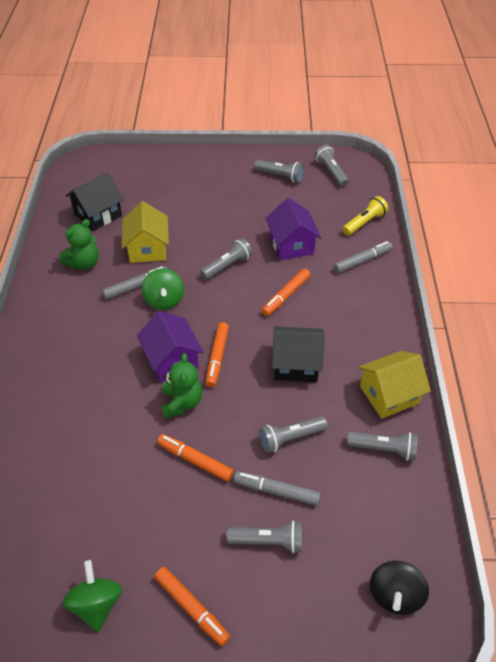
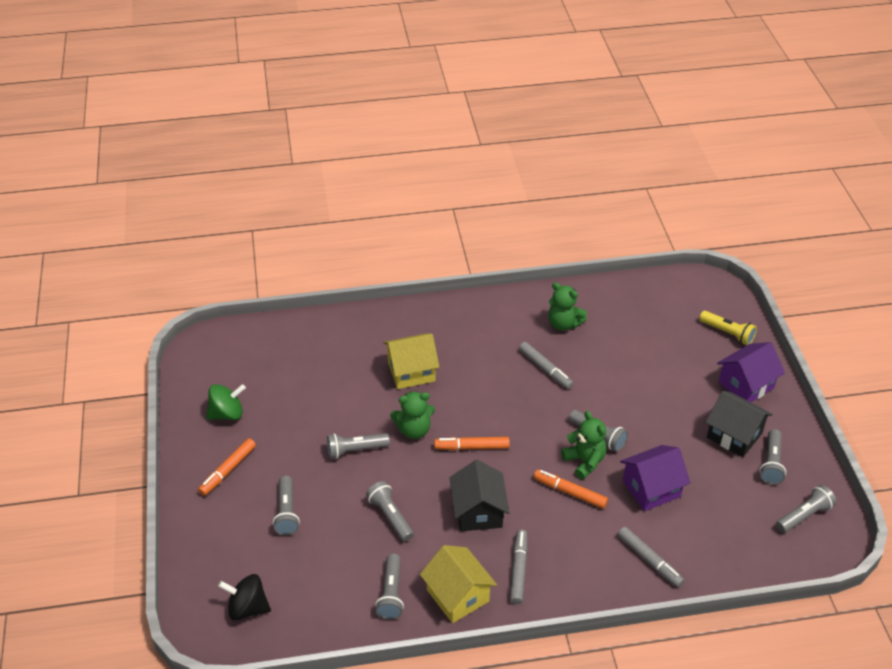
camera: 80 degrees right, 5 degrees down
(98, 215) = (636, 317): black house -> black house (734, 435)
(147, 249) = (600, 366): yellow house -> yellow house (411, 372)
(164, 300) = (533, 394): green spinning top -> none
(172, 360) = (460, 414): purple house -> purple house (746, 385)
(195, 460) = (356, 450): orange marker -> grey flashlight
(254, 280) = (584, 461): none -> green teddy bear
(276, 491) = (334, 512): grey marker -> grey marker (518, 570)
(364, 223) = (718, 558): yellow flashlight -> yellow flashlight (727, 333)

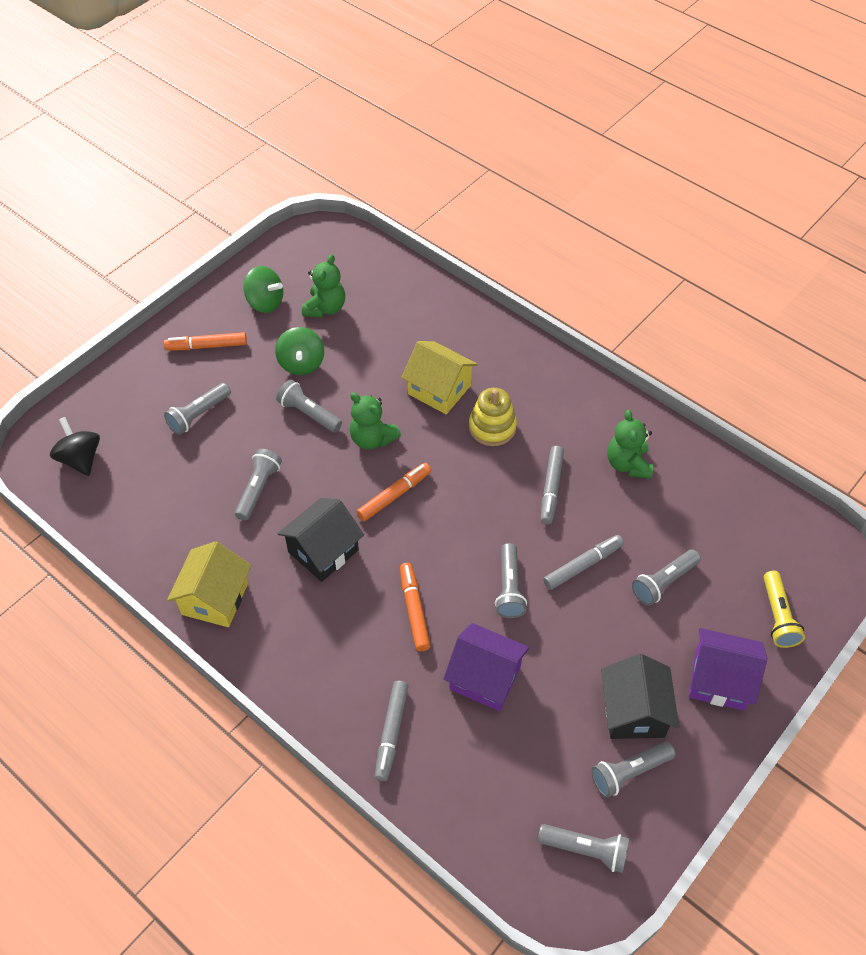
camera: 50 degrees right, 10 degrees up
(307, 427) = (301, 363): none -> green spinning top
(391, 593) = (176, 547): grey flashlight -> grey flashlight (664, 582)
(470, 366) = (492, 427): none -> yellow stacking toy
(472, 447) = (394, 495): orange marker -> orange marker turned 90 degrees clockwise
(518, 570) = (284, 627): grey marker -> grey marker (582, 565)
(584, 461) = (465, 597): green teddy bear -> green teddy bear (325, 308)

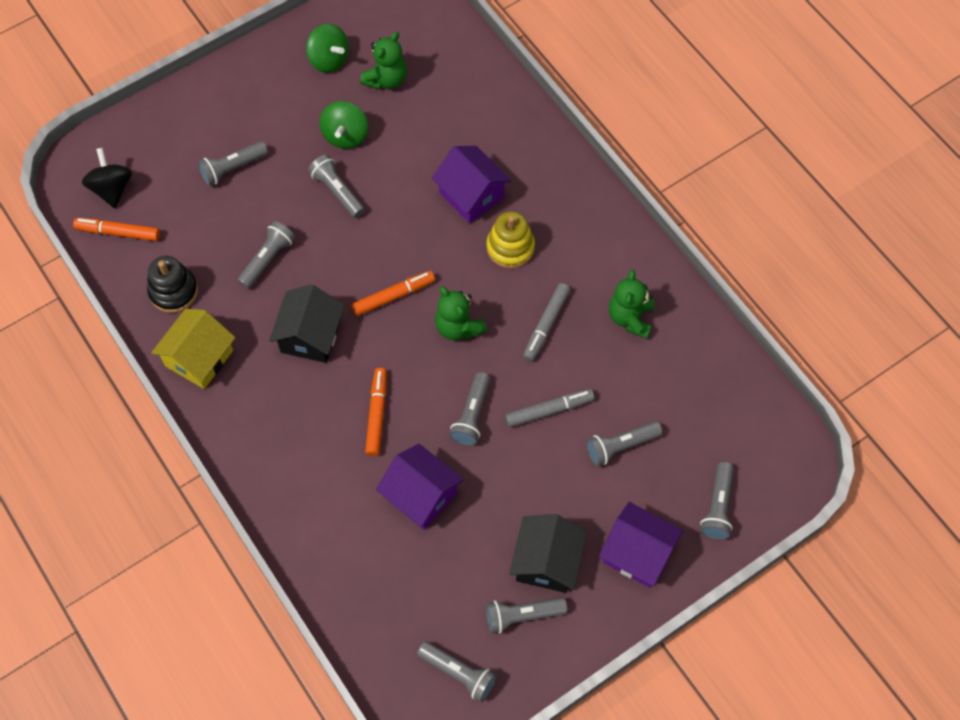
camera: 15 degrees right, 10 degrees up
(170, 540) = (173, 291): none -> black stacking toy
(207, 346) = (259, 96): orange marker -> orange marker (118, 232)
(323, 551) = (310, 336): black house -> black house turned 45 degrees counterclockwise
(372, 439) = (390, 232): green teddy bear -> green teddy bear (458, 327)
(391, 732) = (321, 524): grey marker -> none
(439, 389) = (471, 195): yellow house -> purple house
(777, 616) = (717, 506): yellow flashlight -> grey flashlight

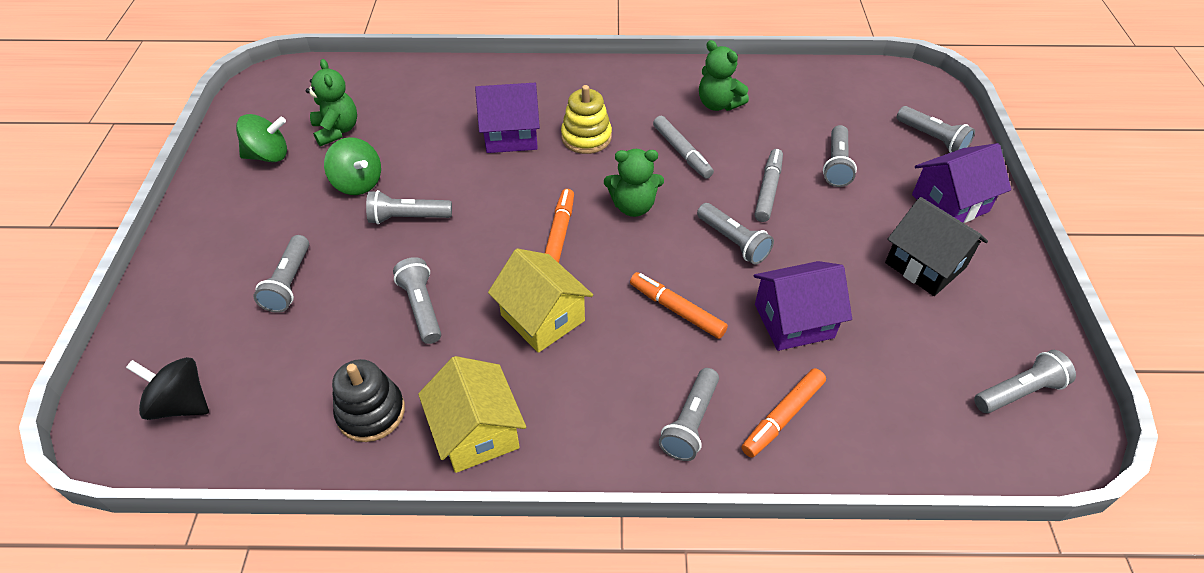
camera: 55 degrees left, 15 degrees down
(118, 232) = (241, 428): orange marker -> orange marker (783, 417)
(310, 336) = (542, 318): black house -> yellow house
(522, 616) = (975, 310): grey flashlight -> grey flashlight (690, 422)

